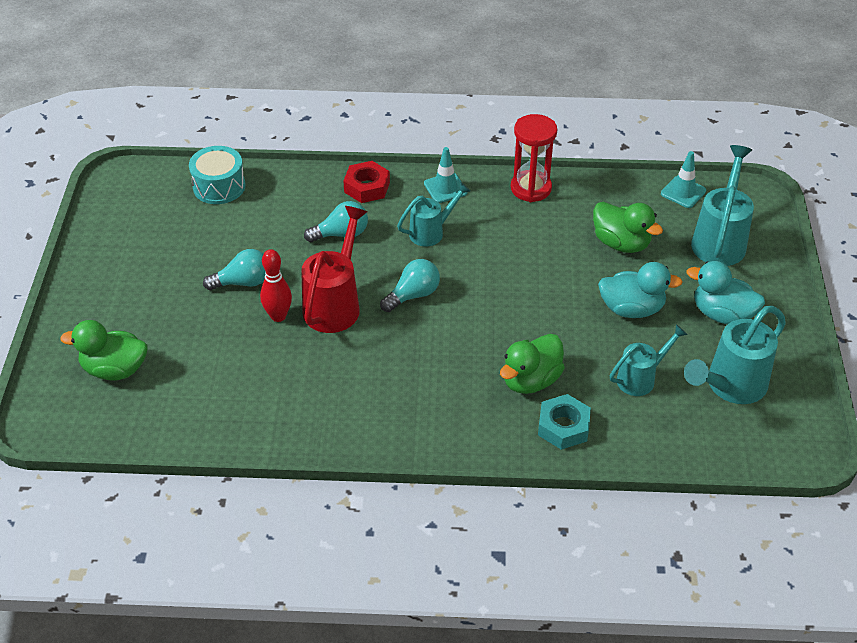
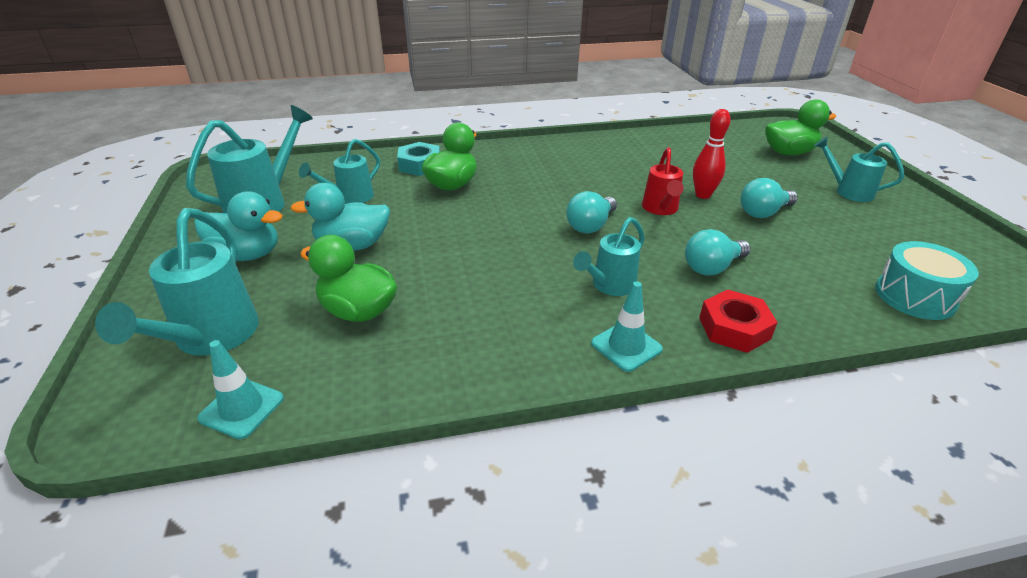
camera: 165 degrees right, 10 degrees down
(129, 294) = (848, 191): none -> turquoise watering can
(335, 304) = (660, 209): red watering can -> red watering can, size x0.63
(531, 188) = (499, 369): red hourglass -> none

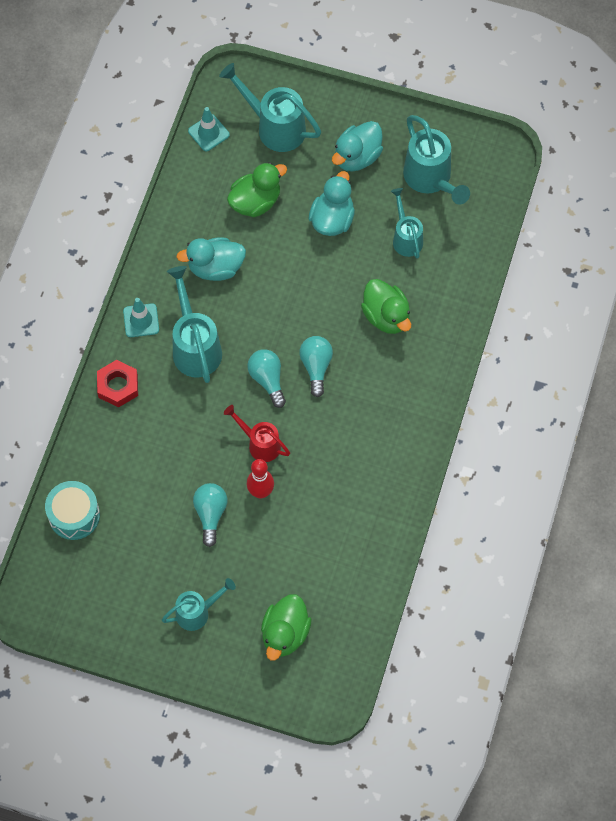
camera: 120 degrees right, 30 degrees up
(420, 165) = (438, 307): turquoise nut -> none
(487, 309) = (215, 268): none -> turquoise duck
(609, 285) = (195, 347): turquoise watering can -> turquoise watering can, size x1.59
(712, 267) = (174, 421): turquoise light bulb -> turquoise light bulb (316, 367)

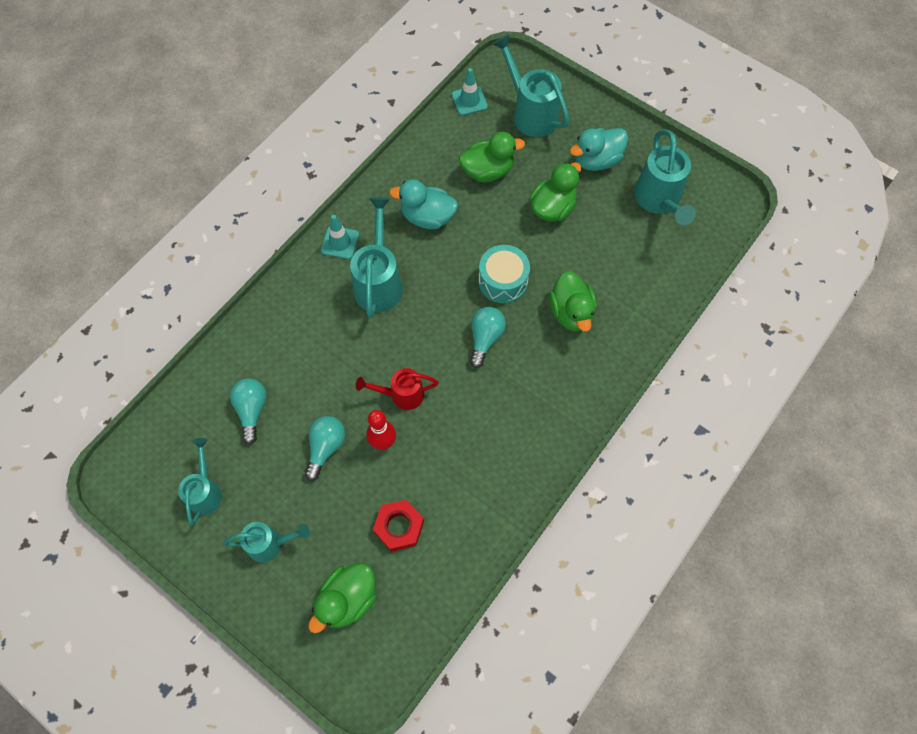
camera: 20 degrees right, 0 degrees up
(74, 515) = (197, 403): turquoise drum -> turquoise drum (503, 281)
(118, 386) = (293, 295): red nut -> red nut (399, 527)
(260, 444) = (402, 395): red watering can -> red watering can turned 60 degrees counterclockwise
(267, 379) = (434, 335): turquoise light bulb -> turquoise light bulb (252, 410)
(332, 219) = (552, 208): turquoise duck -> green duck
(406, 238) = (616, 246): turquoise watering can -> turquoise watering can (205, 491)

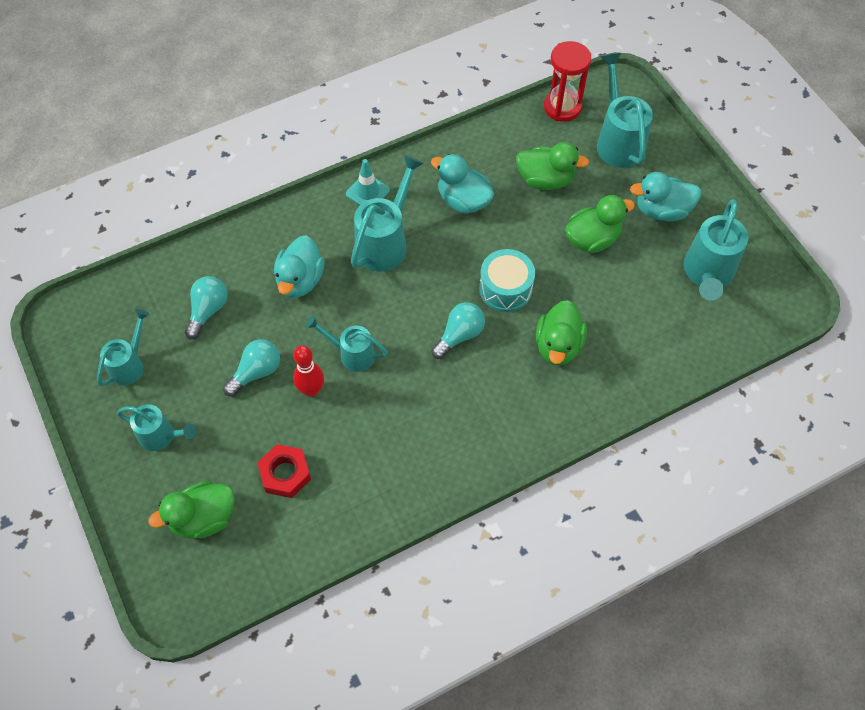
camera: 25 degrees right, 5 degrees down
(321, 347) = (300, 280): none -> turquoise duck
(402, 395) = (352, 354): red watering can -> turquoise watering can
(469, 100) = (562, 107): turquoise traffic cone -> red hourglass

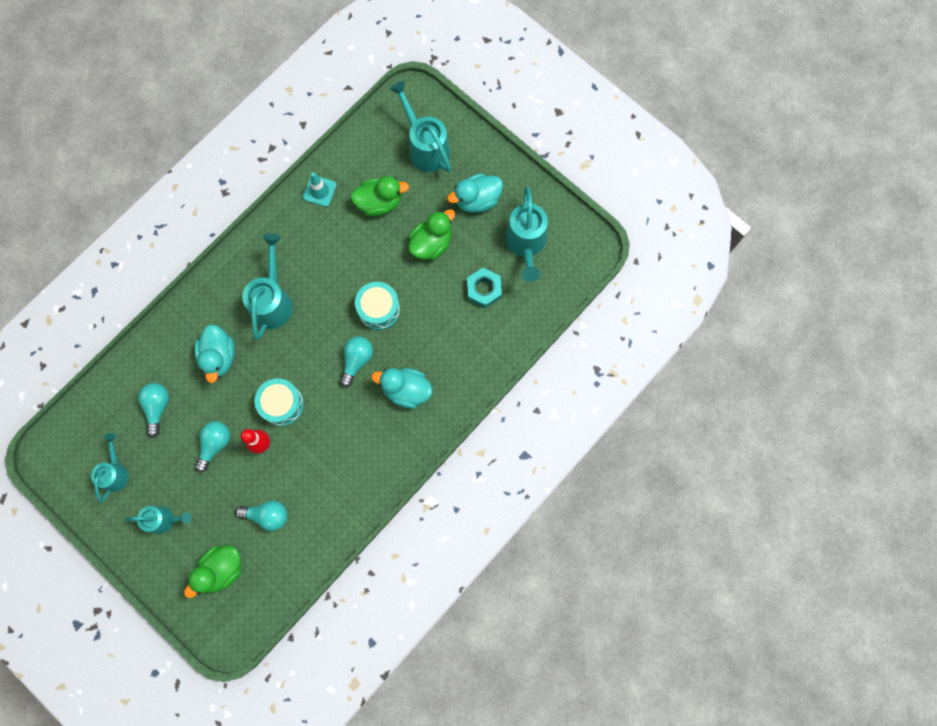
camera: 20 degrees left, 15 degrees up
(285, 474) = (267, 515): red nut -> turquoise light bulb
(352, 354) = (282, 404): turquoise watering can -> turquoise drum
(368, 192) = (243, 261): turquoise traffic cone -> turquoise traffic cone (319, 191)
(463, 200) = (321, 243): turquoise duck -> turquoise duck (406, 390)
(558, 346) = (432, 343): green duck -> none
(562, 107) = (372, 130): red hourglass -> none
(640, 307) = (484, 289): none -> turquoise nut

